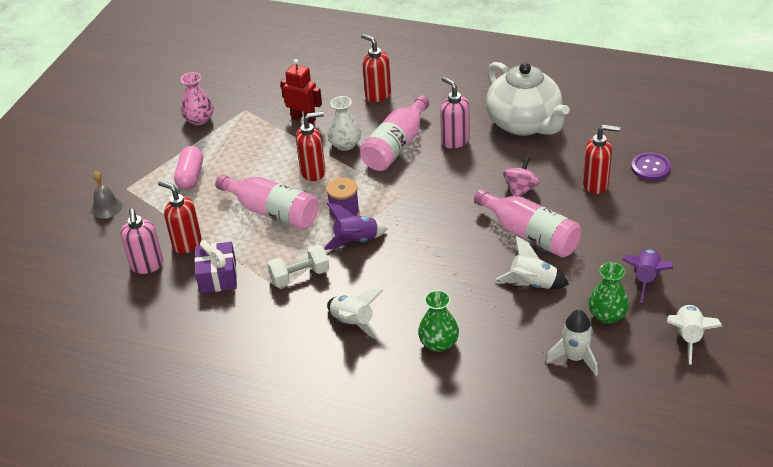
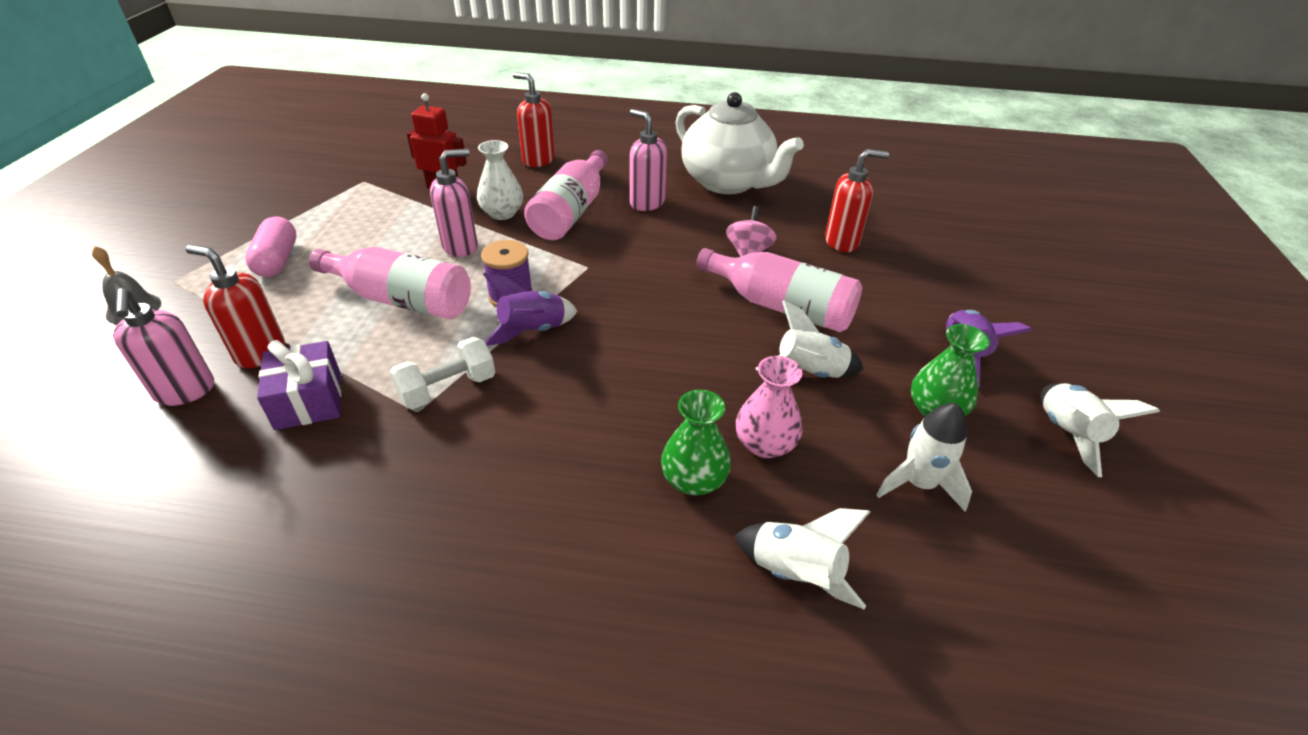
camera: 15 degrees left, 0 degrees up
(199, 120) = (298, 194): pink vase -> pink vase (765, 444)
(313, 172) = (460, 246): red soap dispenser -> pink soap dispenser
(353, 323) = (544, 458): white rocket -> white rocket (795, 573)
(650, 168) = (899, 221): purple button -> none

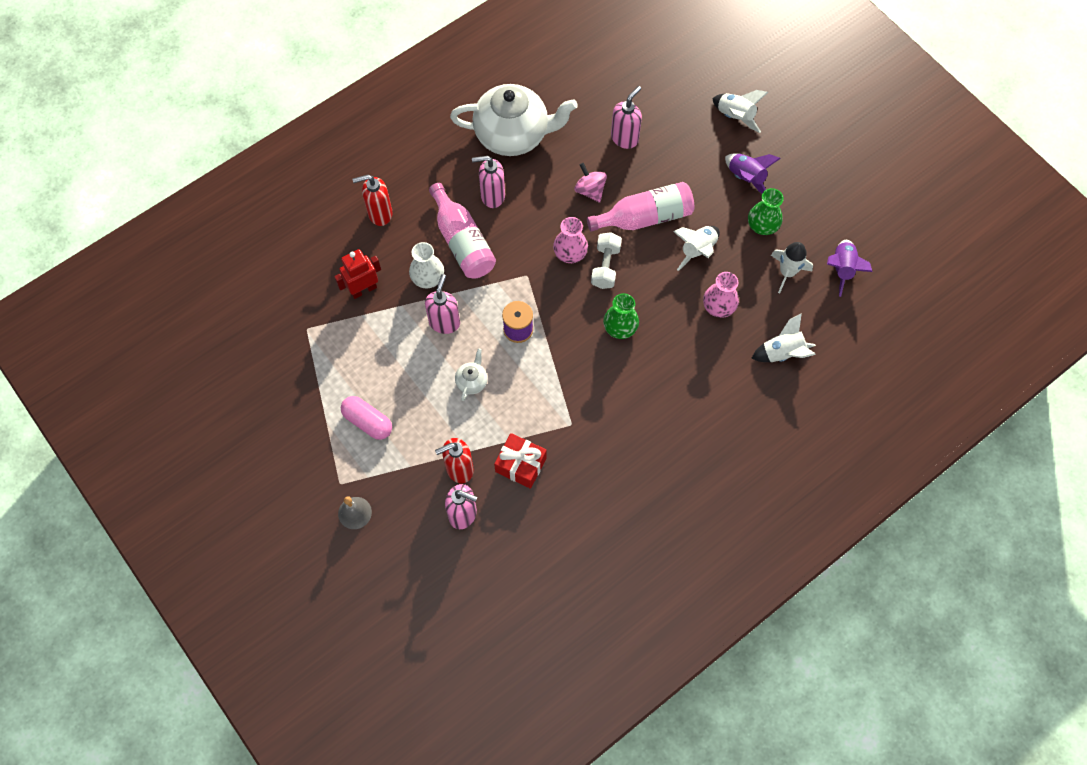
camera: 45 degrees left, 25 degrees up
(308, 400) = (521, 465): purple gift -> red gift
(402, 300) = (472, 381): pink bottle -> white teapot
(448, 388) = (567, 403): white dumbbell -> white dumbbell (605, 266)
(532, 331) = (558, 339): purple rocket -> purple rocket (842, 269)
(656, 280) = (570, 253): none -> pink vase
(694, 480) = (711, 348): green vase -> green vase (620, 327)
(842, 242) = (624, 138): red soap dispenser -> pink soap dispenser
(1067, 433) = (817, 193): white rocket -> white rocket (735, 116)

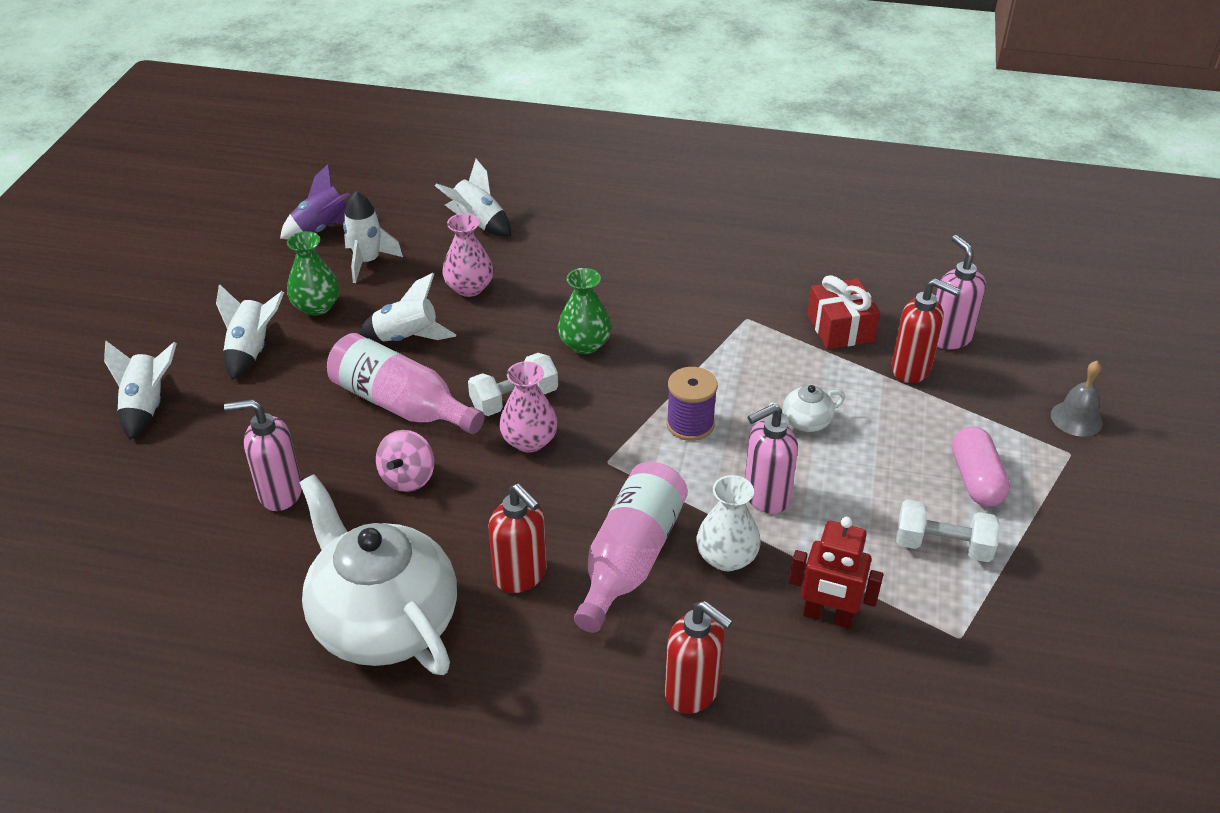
camera: 130 degrees left, 25 degrees down
(350, 368) = (942, 546): none -> white dumbbell
(492, 196) = (521, 575): pink soap dispenser -> red soap dispenser
(746, 178) = (251, 350): purple rocket -> white rocket

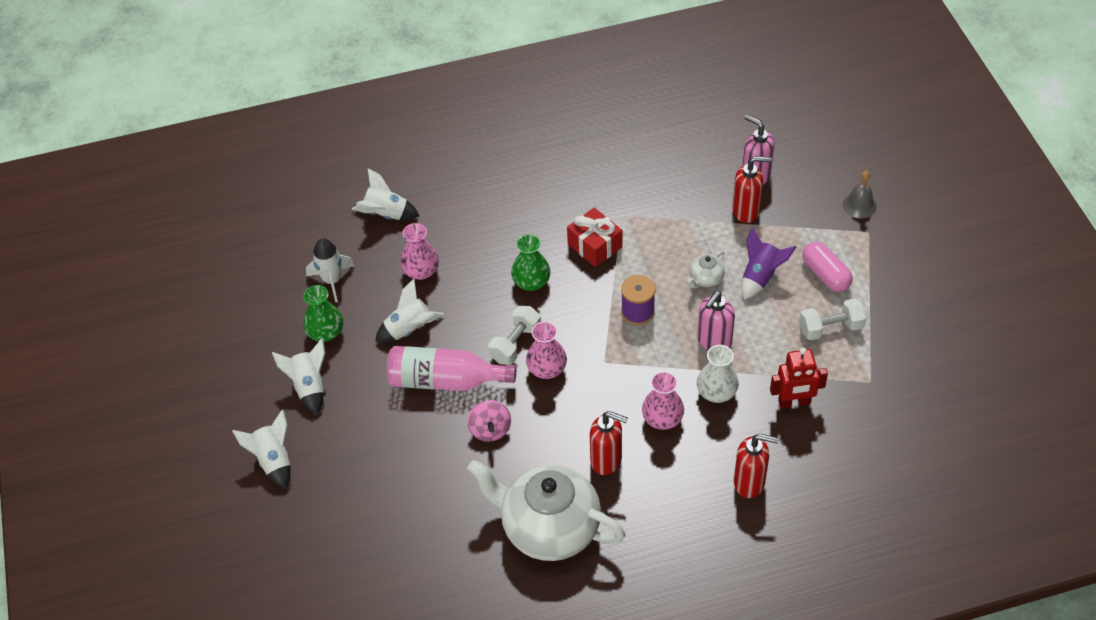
camera: 25 degrees left, 10 degrees up
(280, 493) = (417, 478): pink soap dispenser -> none
(323, 229) = (276, 267): purple rocket -> purple rocket (760, 277)
(630, 558) = (662, 419): pink bottle -> pink vase
(840, 328) = (685, 198): red gift -> red gift (594, 246)

